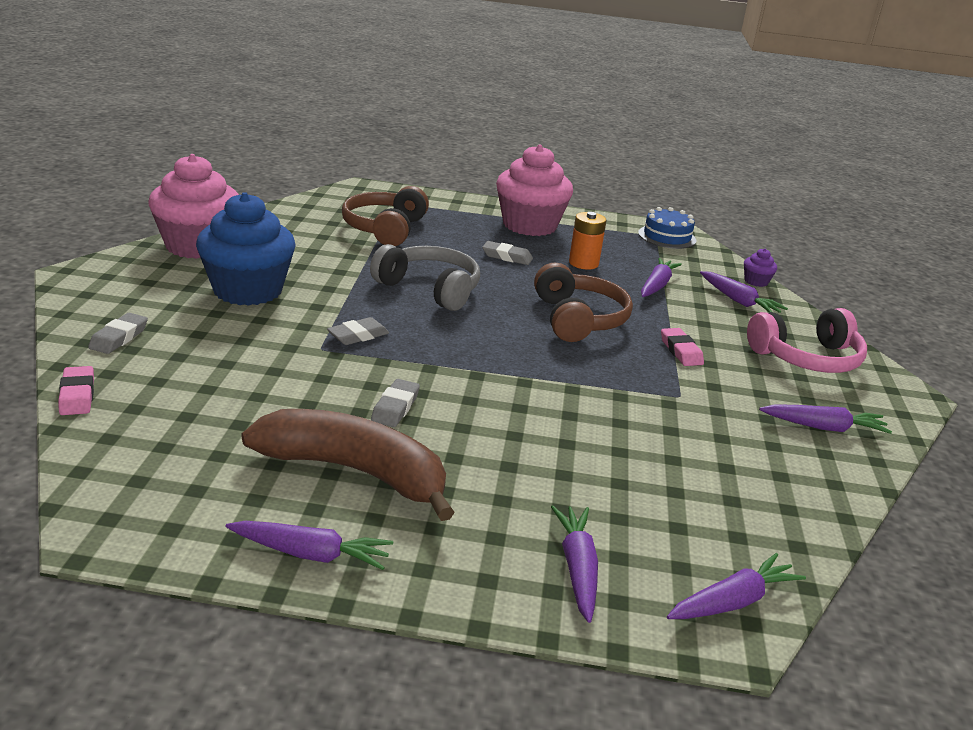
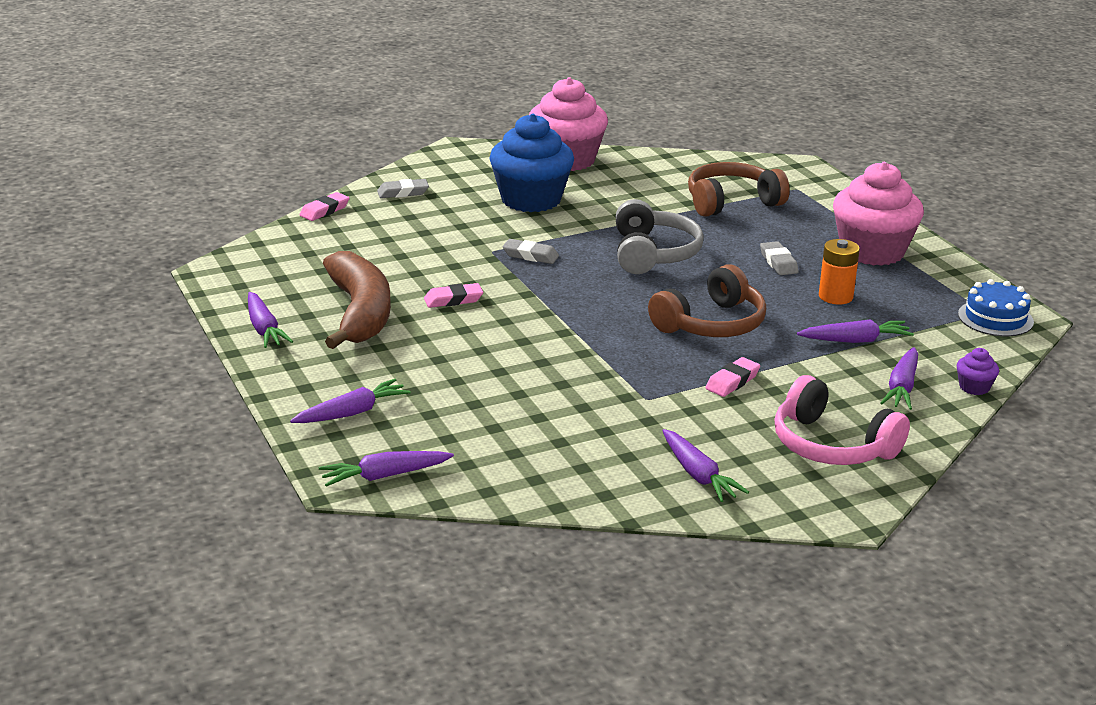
camera: 60 degrees right, 0 degrees up
(395, 407) = (453, 300): grey eraser -> pink eraser
(733, 601) = (384, 476): purple carrot -> purple carrot turned 135 degrees clockwise

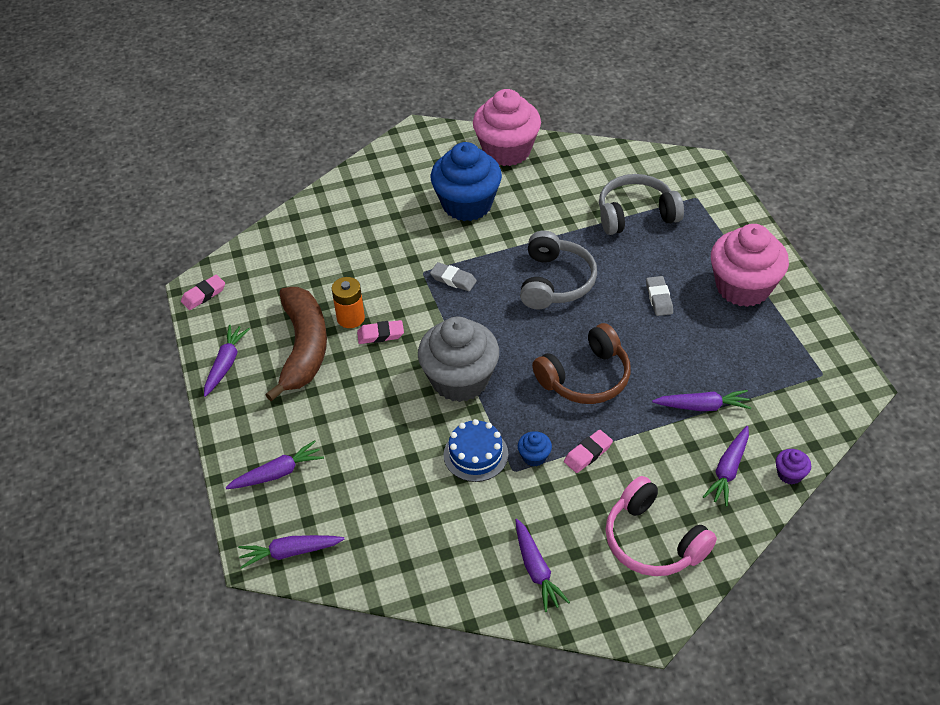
camera: 10 degrees right, 20 degrees up
(264, 329) = (226, 364): purple carrot -> purple carrot turned 150 degrees counterclockwise
(324, 210) = (296, 212): pink eraser -> pink eraser (203, 295)
(403, 192) = (363, 190): grey eraser -> none
(560, 331) = (460, 380): none -> grey cupcake
(668, 386) = (534, 456): none -> blue cupcake
(732, 202) = (636, 214): brown headphones -> grey headphones
(835, 296) = (698, 347): orange battery -> orange battery (350, 318)
(995, 318) = (830, 383): blue cake -> blue cake (475, 454)

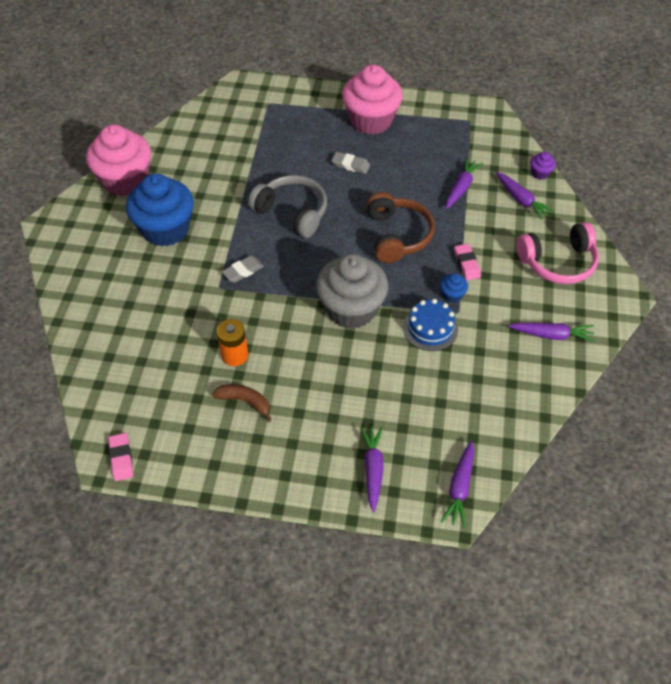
camera: 65 degrees left, 5 degrees up
(226, 364) = (222, 468): purple carrot -> none
(303, 348) = (245, 402): brown banana -> brown banana, size x0.48
(380, 334) = (268, 341): pink eraser -> none
(636, 214) = (259, 140): grey headphones -> none

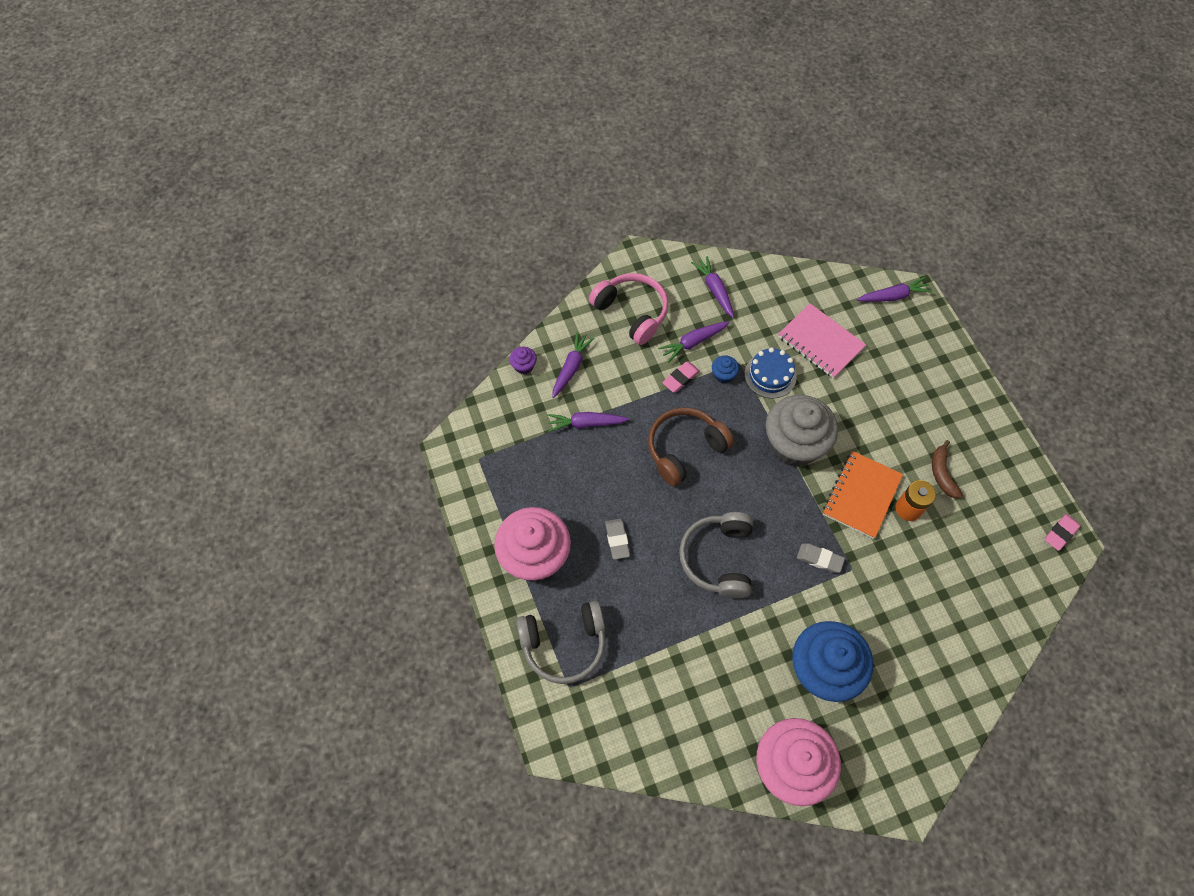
camera: 120 degrees left, 10 degrees up
(271, 329) = (861, 495): none -> orange notebook
(298, 111) = (564, 644): none -> grey headphones
(372, 469) = (923, 355): purple carrot -> purple carrot (693, 342)
(442, 388) = (820, 342): none -> pink notebook

